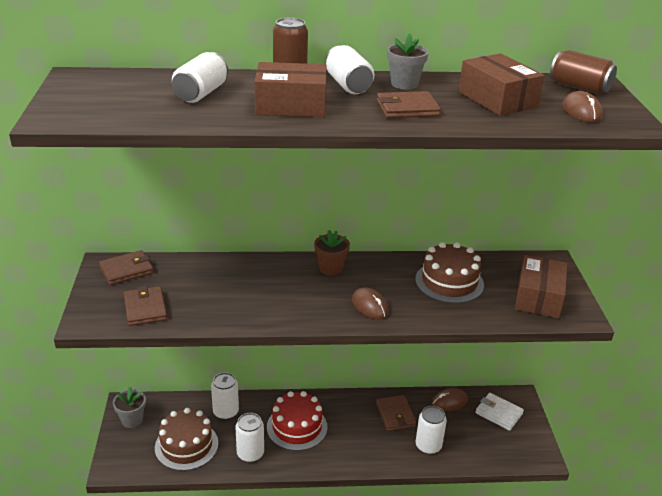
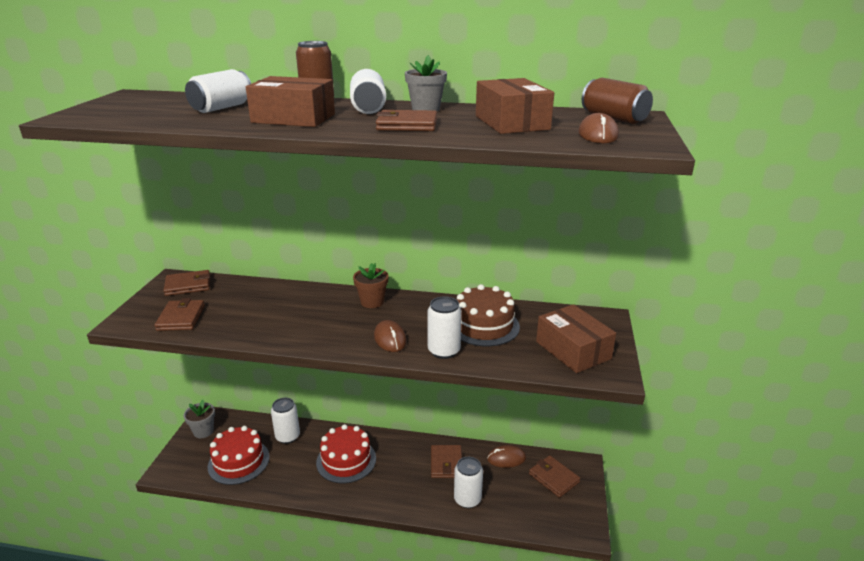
camera: 15 degrees right, 5 degrees down
(186, 445) = (238, 461): brown cake -> red cake
(250, 453) = (292, 478): white can -> white can (444, 351)
(498, 413) = (553, 478): white wallet -> brown wallet
(538, 297) = (573, 350): brown box -> brown box turned 60 degrees counterclockwise

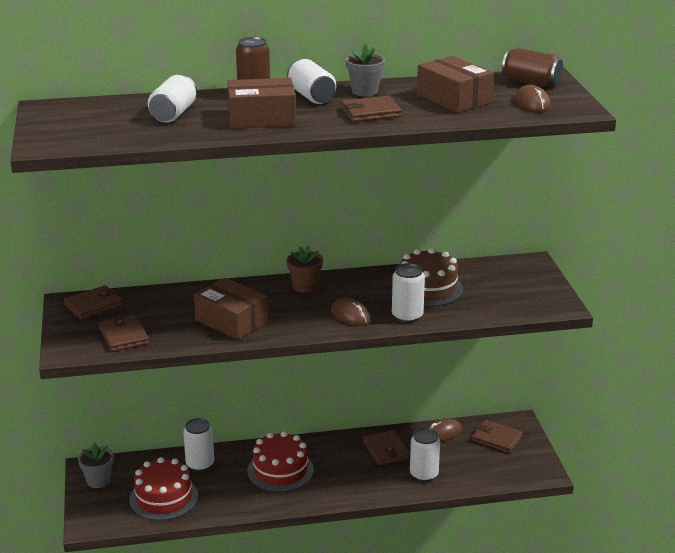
camera: 20 degrees left, 0 degrees up
(573, 350) = (518, 294): brown box -> brown box (232, 321)

